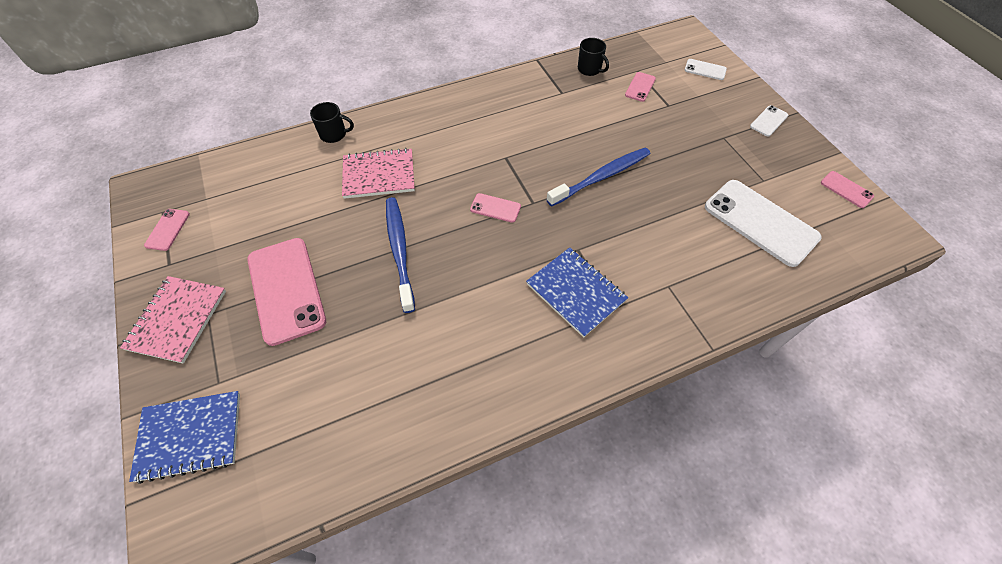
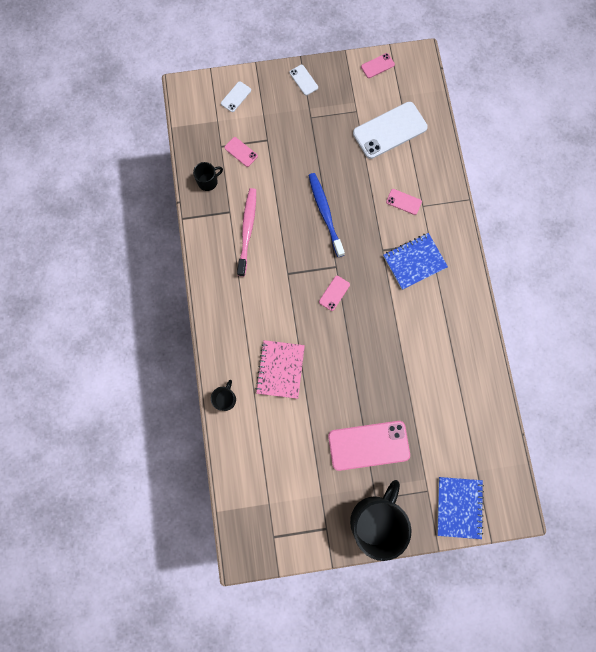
camera: 75 degrees left, 20 degrees up
(167, 229) = (293, 531): pink phone -> pink phone (403, 202)
(177, 320) = (375, 519): pink notebook -> black mug
(399, 251) = (355, 365): blue toothbrush -> none
(546, 111) = (247, 230): none -> pink toothbrush

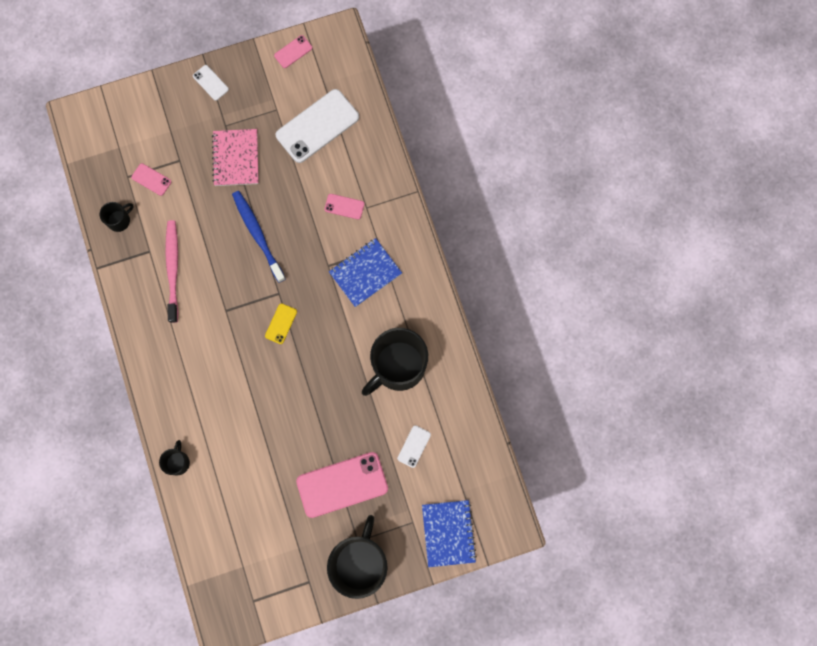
camera: 10 degrees left, 0 degrees up
(236, 97) = (135, 115): white phone -> white phone (414, 446)
(280, 369) = (233, 419): pink notebook -> pink notebook (236, 158)
(334, 293) = (281, 323): pink phone -> yellow phone
(432, 348) = (398, 366): none -> black mug

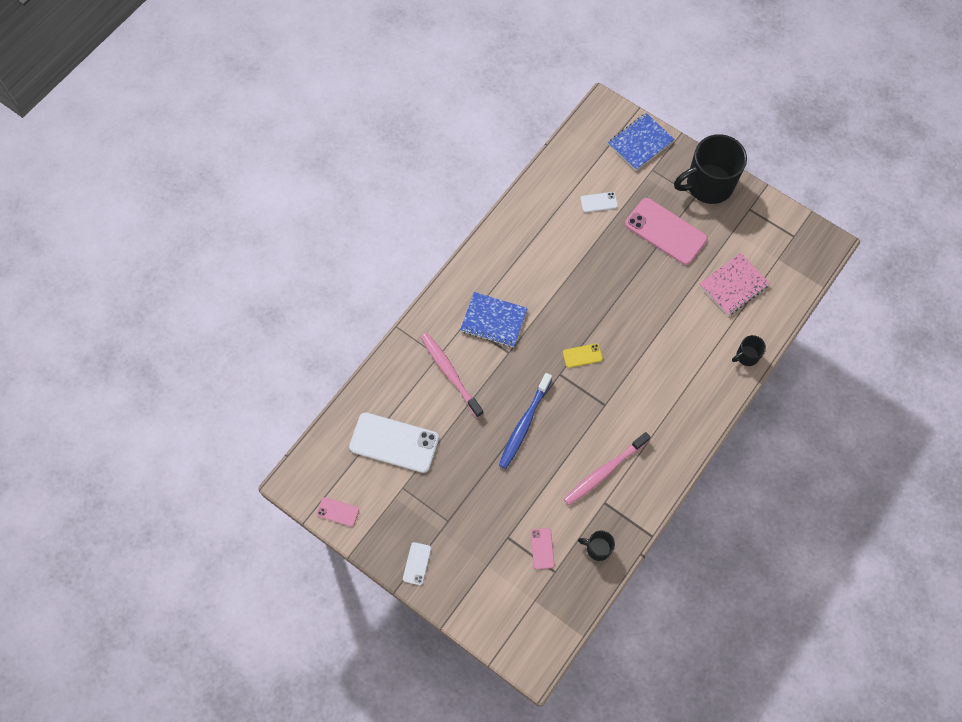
camera: 125 degrees left, 10 degrees down
(236, 158) = (471, 490): pink notebook -> pink notebook (733, 285)
(344, 206) = (450, 373): pink phone -> pink toothbrush
(398, 366) = (549, 250): black mug -> none

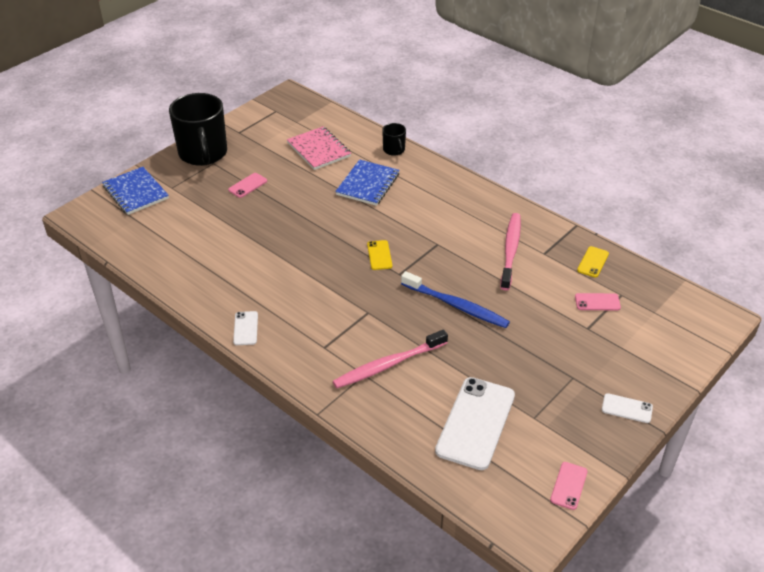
camera: 85 degrees left, 25 degrees down
(493, 321) = (326, 322): blue notebook -> blue notebook (368, 184)
(597, 548) = (593, 262): black mug -> yellow phone
(599, 202) = (197, 228): white phone -> white phone (245, 328)
(604, 471) = (510, 250): pink toothbrush -> pink toothbrush turned 135 degrees counterclockwise
(665, 231) = (248, 185): pink phone -> pink phone, size x0.46

